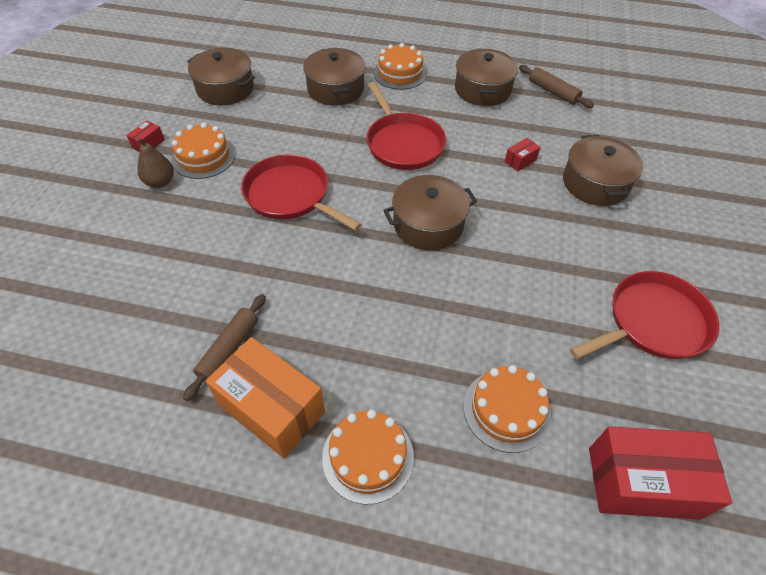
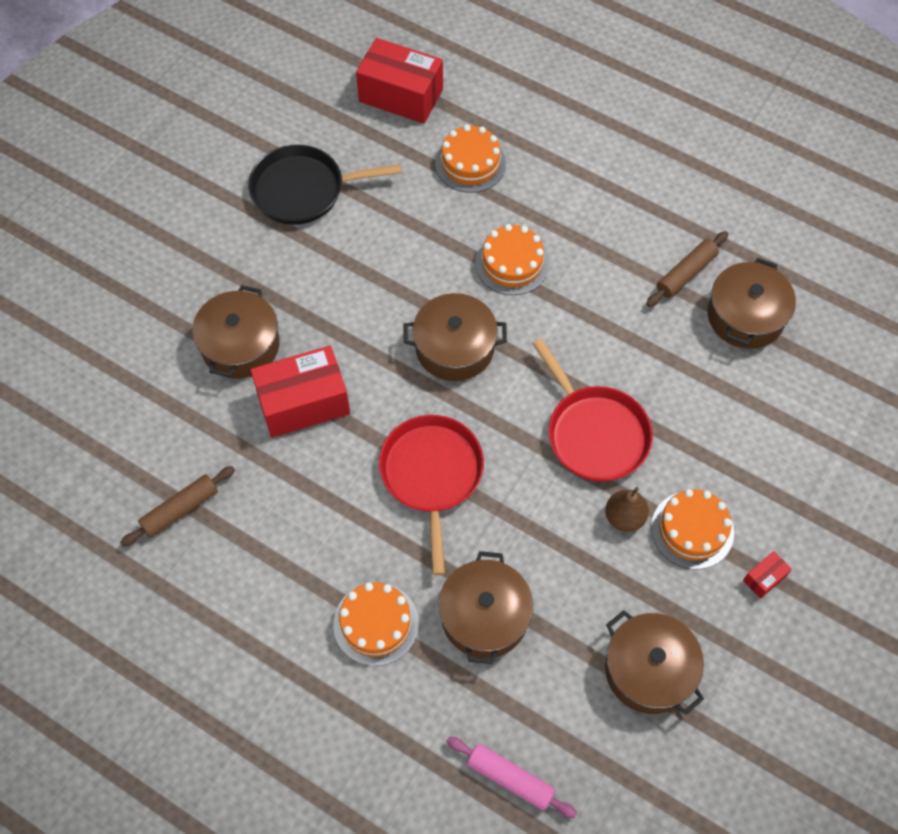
camera: 160 degrees left, 10 degrees up
(160, 182) = (748, 502): brown pear -> brown pear (624, 517)
(272, 408) = (656, 216): orange box -> none
(296, 38) = (510, 778): none -> pink rolling pin
(368, 456) = (590, 164): orange cake -> orange cake (512, 263)
(482, 89) = (274, 546): brown pot -> brown pot (745, 316)
(520, 161) = (303, 403): red box -> red box, size x2.35
(553, 92) = (180, 510): brown rolling pin -> brown rolling pin turned 75 degrees clockwise
(653, 322) = (303, 190): red pan -> black pan

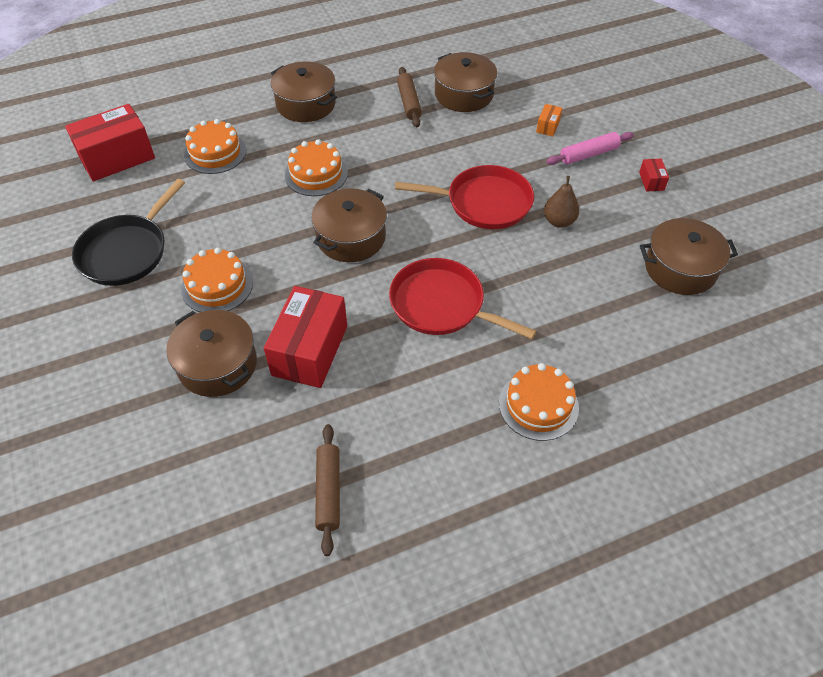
camera: 55 degrees left, 10 degrees down
(484, 616) = (579, 335): brown pot -> brown pot (306, 104)
(510, 778) = (718, 388): pink rolling pin -> pink rolling pin (589, 154)
(692, 530) = (593, 195): orange cake -> orange cake (217, 286)
(766, 427) = (548, 126): none -> orange box

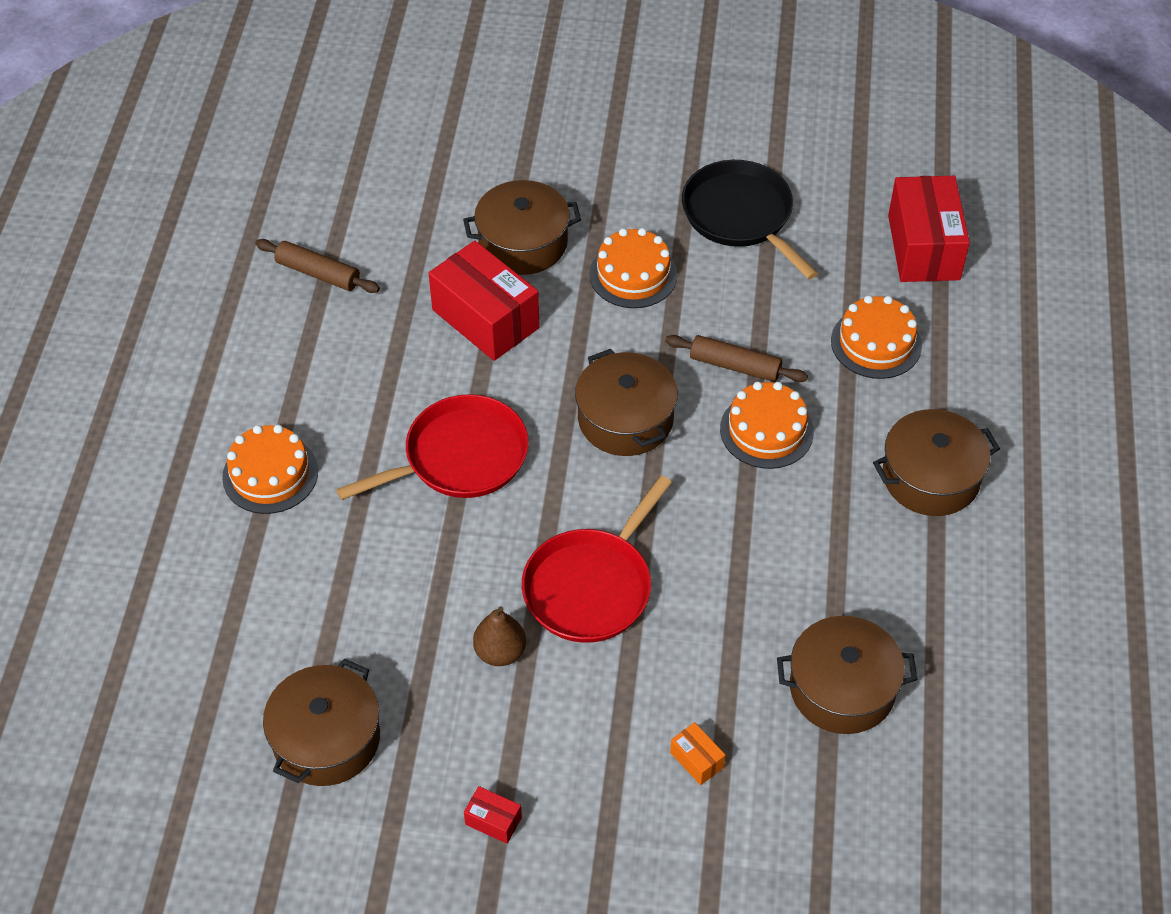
camera: 120 degrees right, 0 degrees up
(409, 102) = (863, 605): brown rolling pin -> brown rolling pin (735, 366)
(589, 154) = (601, 775): pink rolling pin -> none

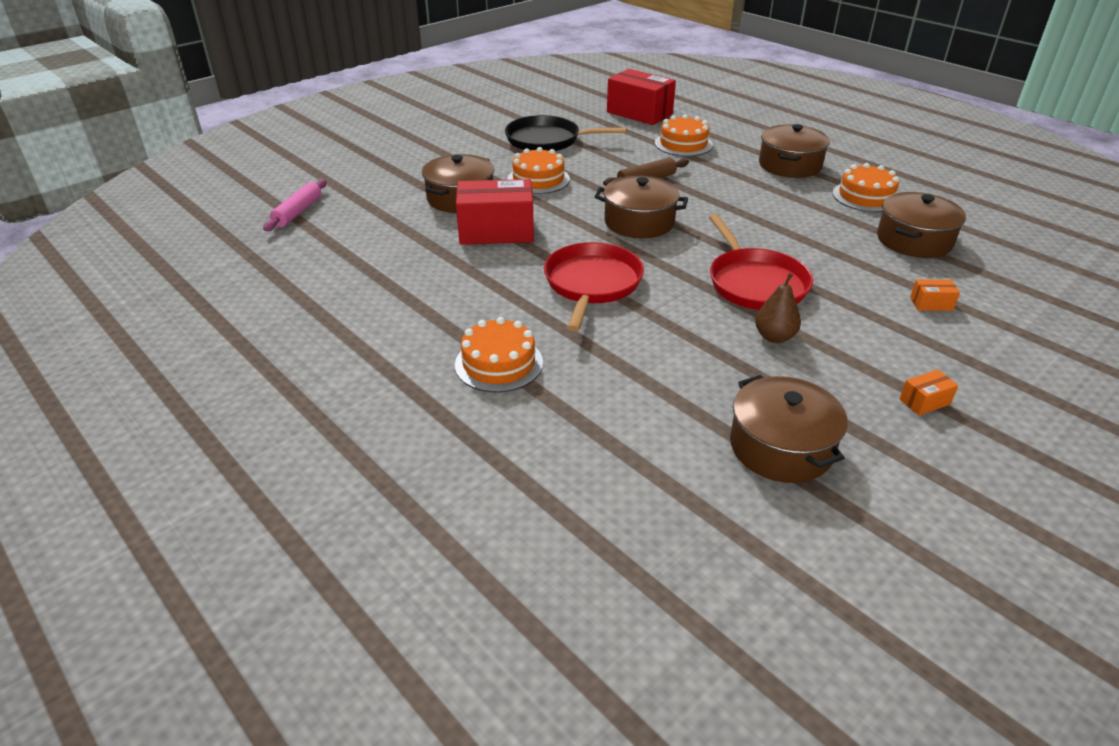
camera: 50 degrees left, 15 degrees down
(318, 273) = (359, 270): brown rolling pin -> none
(369, 148) = (298, 212): none -> pink rolling pin
(493, 821) = (924, 402): red box -> orange box
(766, 430) = (703, 189): orange cake -> orange cake (865, 196)

